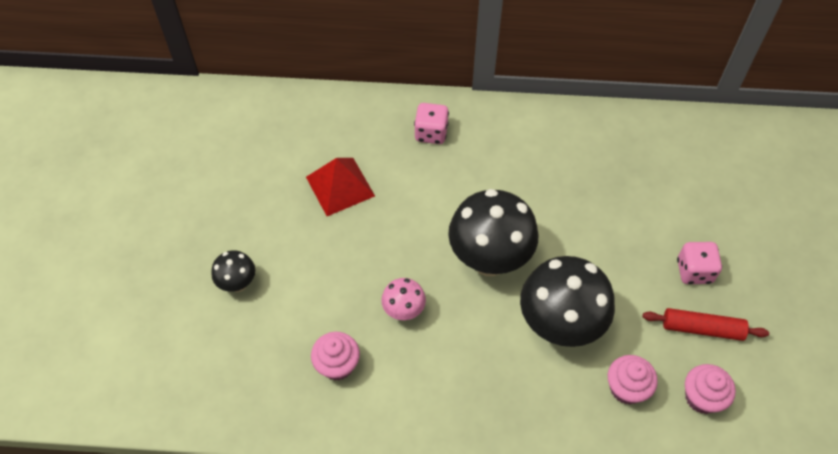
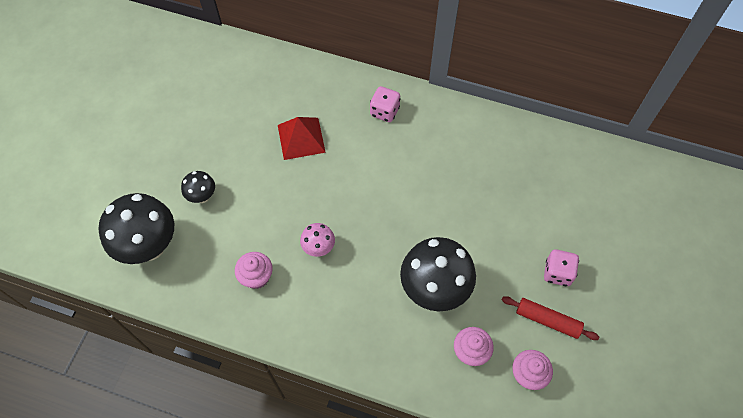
camera: 15 degrees right, 5 degrees up
(489, 260) = (397, 224): black mushroom -> black mushroom (150, 247)

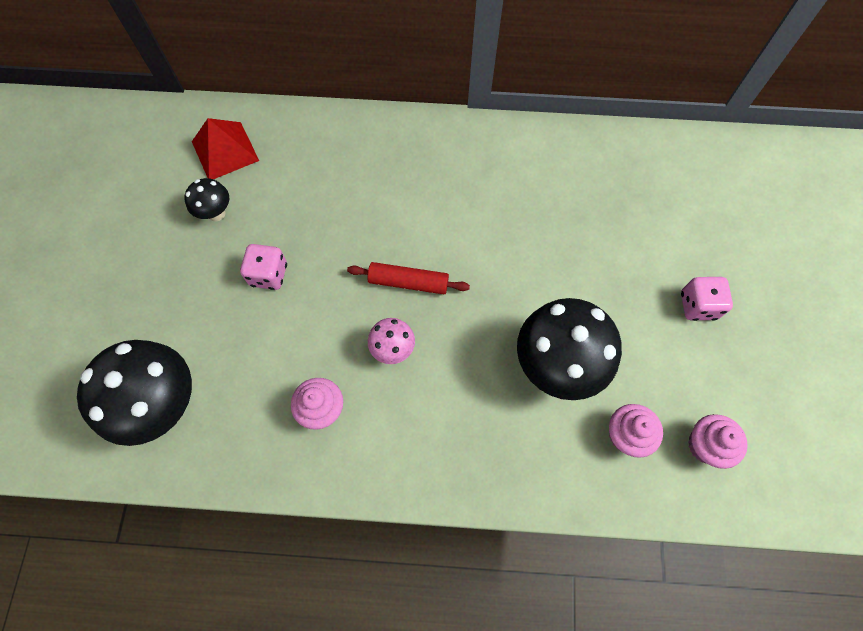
camera: 15 degrees left, 5 degrees up
(202, 196) = (219, 319): black mushroom -> black mushroom (216, 213)
(301, 138) = (328, 212): red pyramid -> red pyramid (225, 151)
(384, 111) = (424, 155): pink dice -> pink dice (268, 275)
(547, 320) = (706, 369): red rolling pin -> red rolling pin (408, 282)

